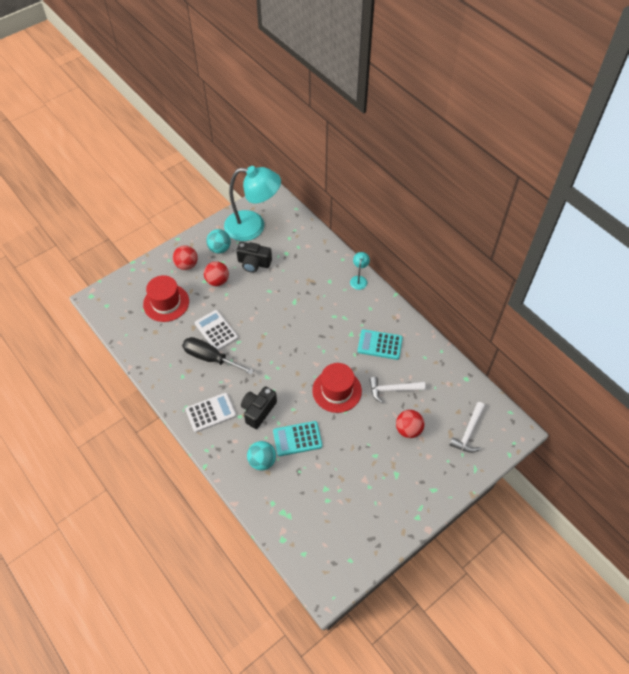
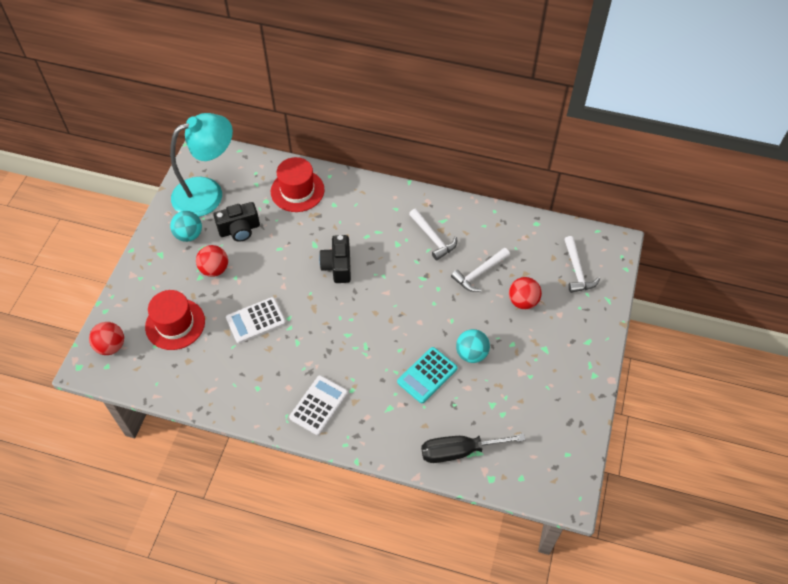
camera: 35 degrees left, 0 degrees up
(186, 265) = (165, 272): red ball -> red ball (111, 346)
(210, 358) = (272, 351): black screwdriver -> black screwdriver (459, 451)
(216, 330) = (256, 320): white calculator -> white calculator turned 45 degrees counterclockwise
(258, 411) = (366, 373): black camera -> black camera (338, 266)
(262, 461) = (410, 418): turquoise ball -> turquoise ball (471, 354)
(337, 390) = (427, 306): red hat -> red hat (297, 191)
(359, 279) = (362, 187): turquoise lamp -> none
(380, 344) = (433, 238): turquoise calculator -> white hammer

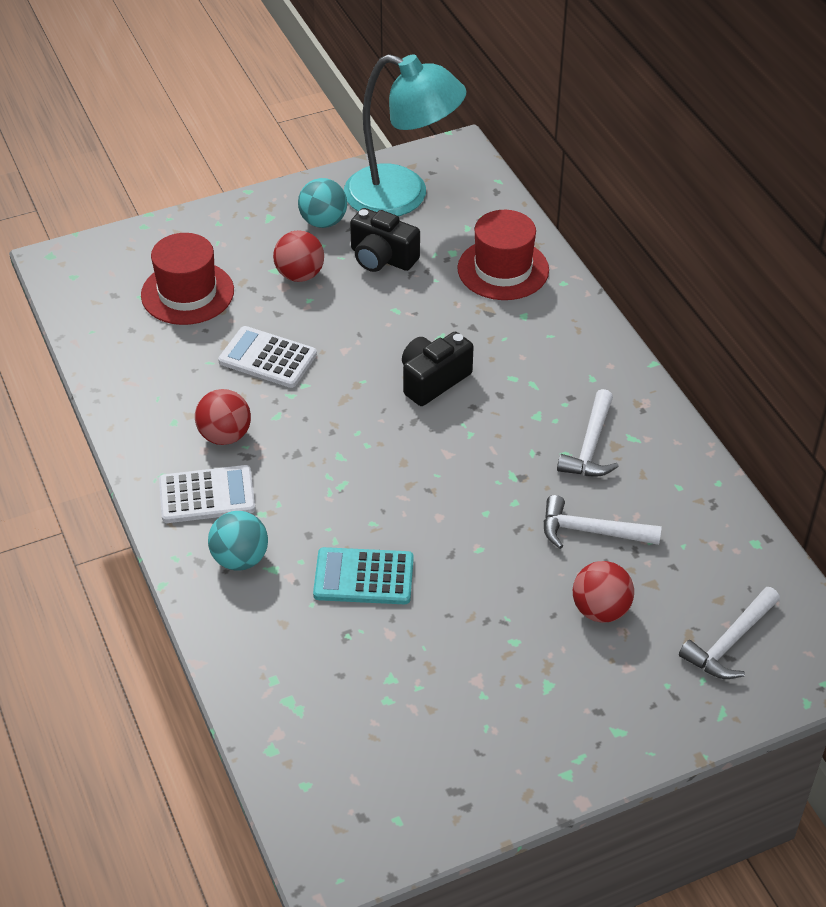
camera: 50 degrees right, 10 degrees down
(111, 346) = (103, 262): red ball -> red ball (225, 436)
(459, 451) = (280, 686): black screwdriver -> none
(471, 354) = (449, 604): turquoise ball -> turquoise ball (240, 559)

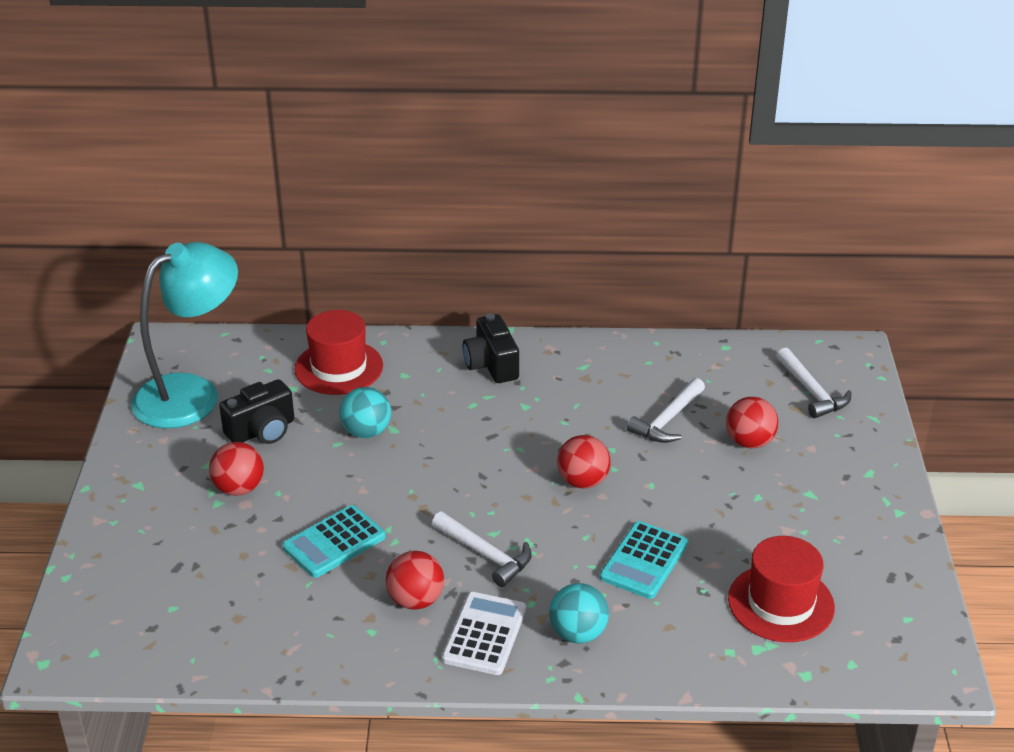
camera: 65 degrees left, 10 degrees down
(187, 293) = (197, 572): red hat -> red hat (781, 603)
(268, 358) = (334, 542): white calculator -> turquoise calculator
(323, 222) = (179, 452): turquoise ball -> turquoise ball (366, 432)
(433, 380) = (442, 449): black camera -> black camera (491, 365)
(451, 495) = (582, 481): none -> red ball
(591, 446) = (577, 390): white hammer -> white hammer (486, 554)

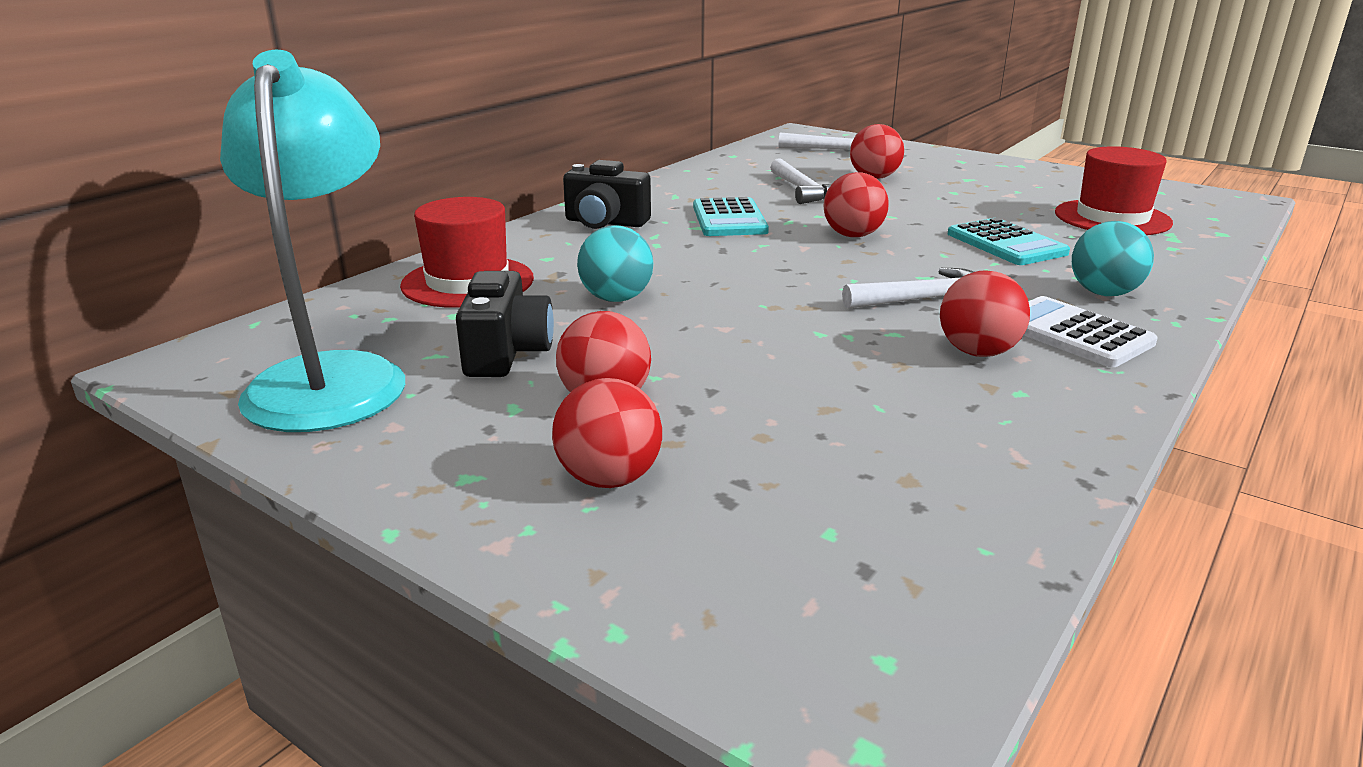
camera: 55 degrees left, 10 degrees down
(167, 525) = (609, 479): none -> red ball
(334, 542) = (808, 369): turquoise calculator -> turquoise calculator (729, 219)

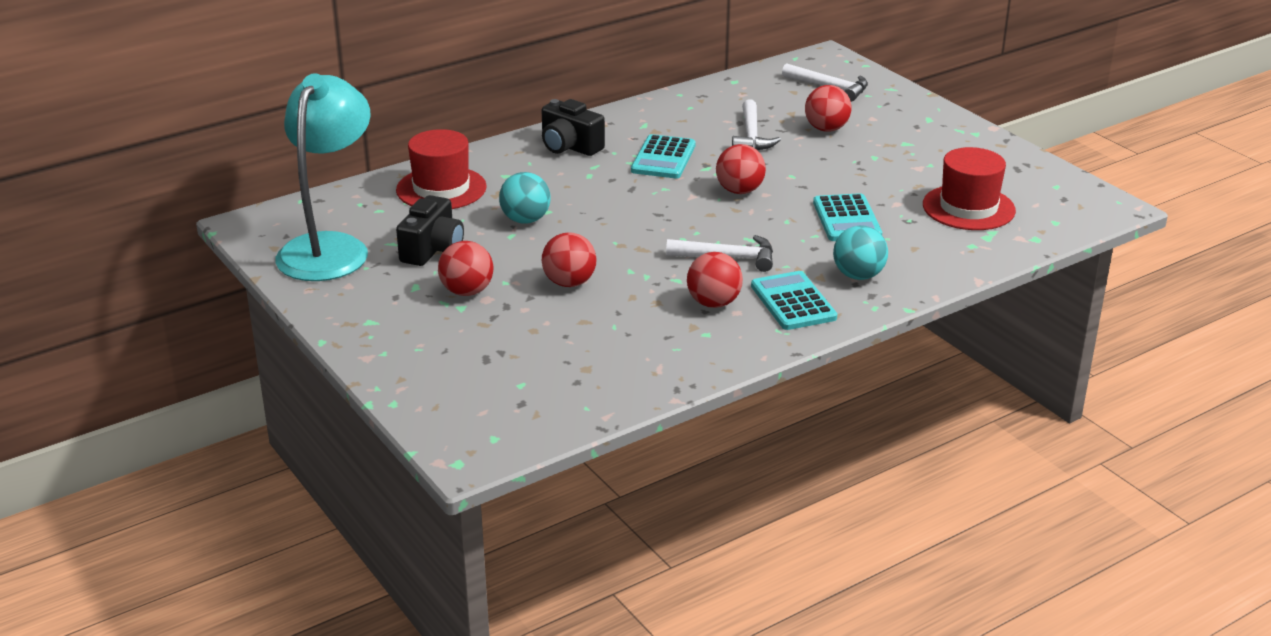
camera: 20 degrees right, 5 degrees up
(609, 479) = (437, 336): red ball -> red ball (569, 283)
(1073, 333) = (793, 302): white calculator -> turquoise calculator

